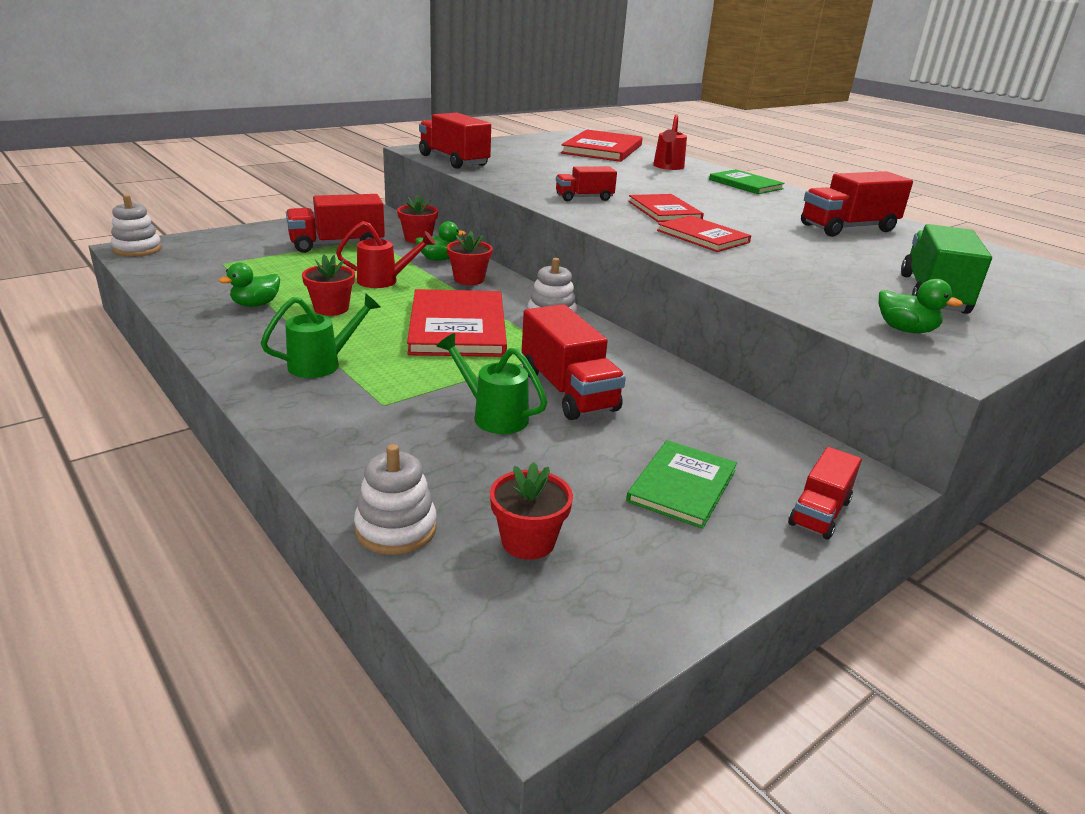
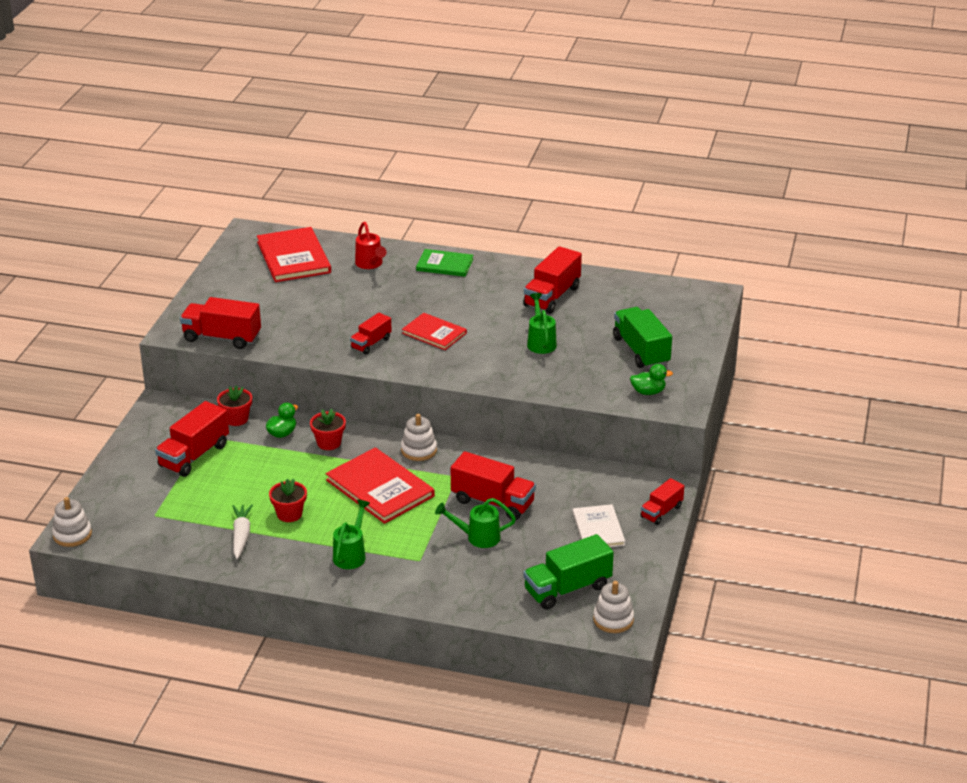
camera: 35 degrees left, 5 degrees up
(256, 304) = (241, 536): green duck -> white carrot
(384, 281) = (281, 473): red watering can -> none
(396, 528) = (513, 613): white stacking toy -> white stacking toy (613, 619)
(528, 541) = (567, 589): red flower pot -> green truck
(682, 486) = (598, 529): green book -> white book
(702, 236) = (485, 353): red book -> none
(788, 249) = (541, 342): none -> green watering can
(819, 512) = (661, 512): red truck -> red truck turned 45 degrees clockwise

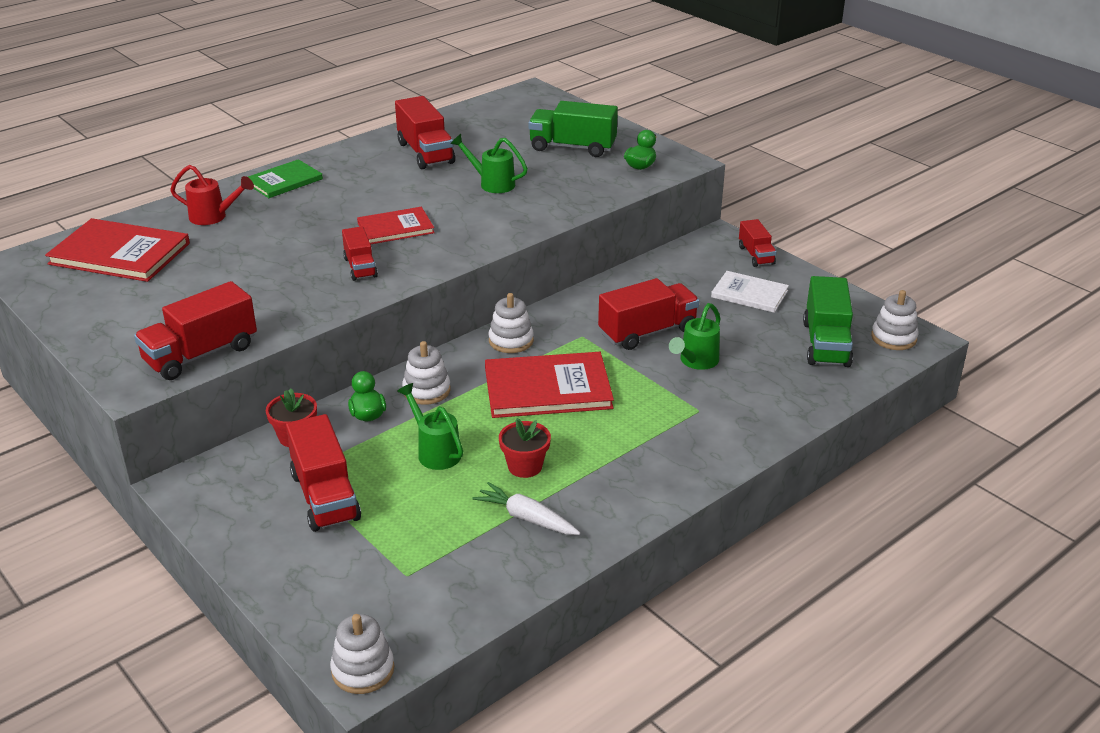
camera: 55 degrees left, 0 degrees up
(329, 443) = (426, 390): red flower pot -> white stacking toy
(351, 554) = (644, 450): green watering can -> green watering can (435, 451)

